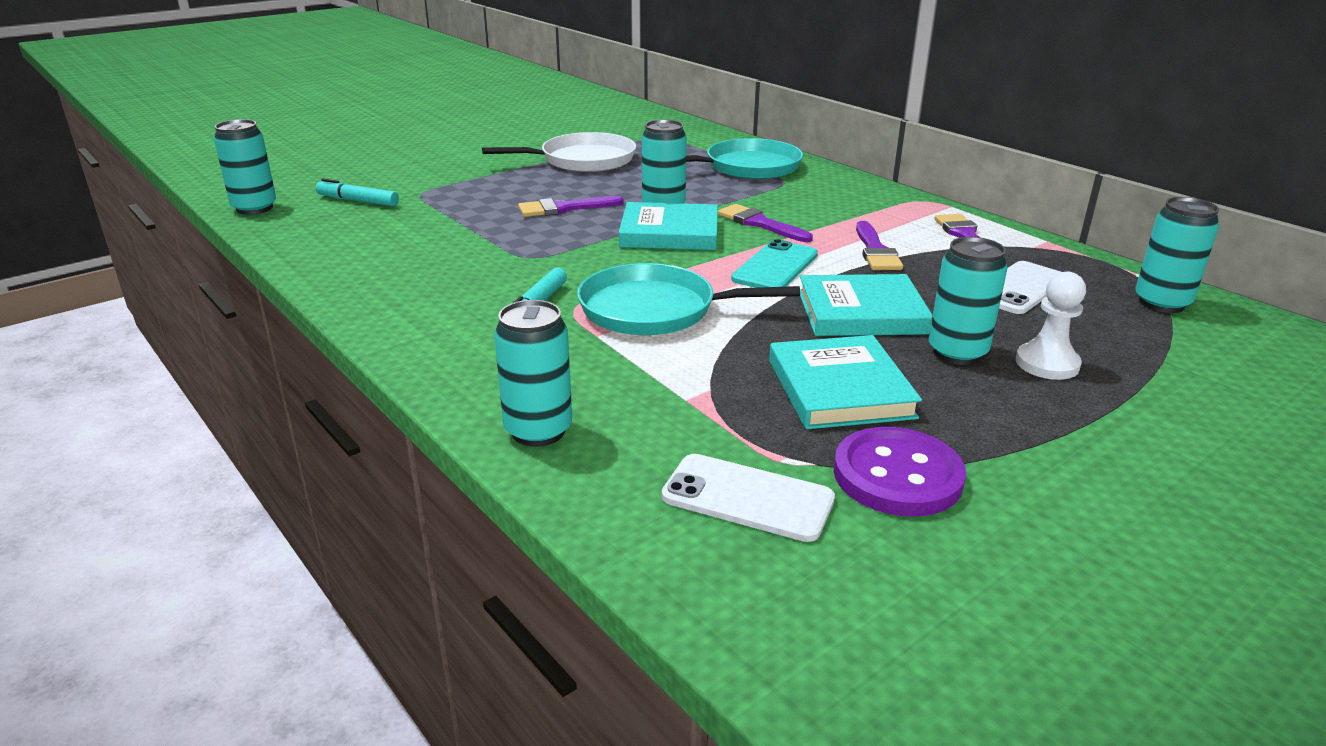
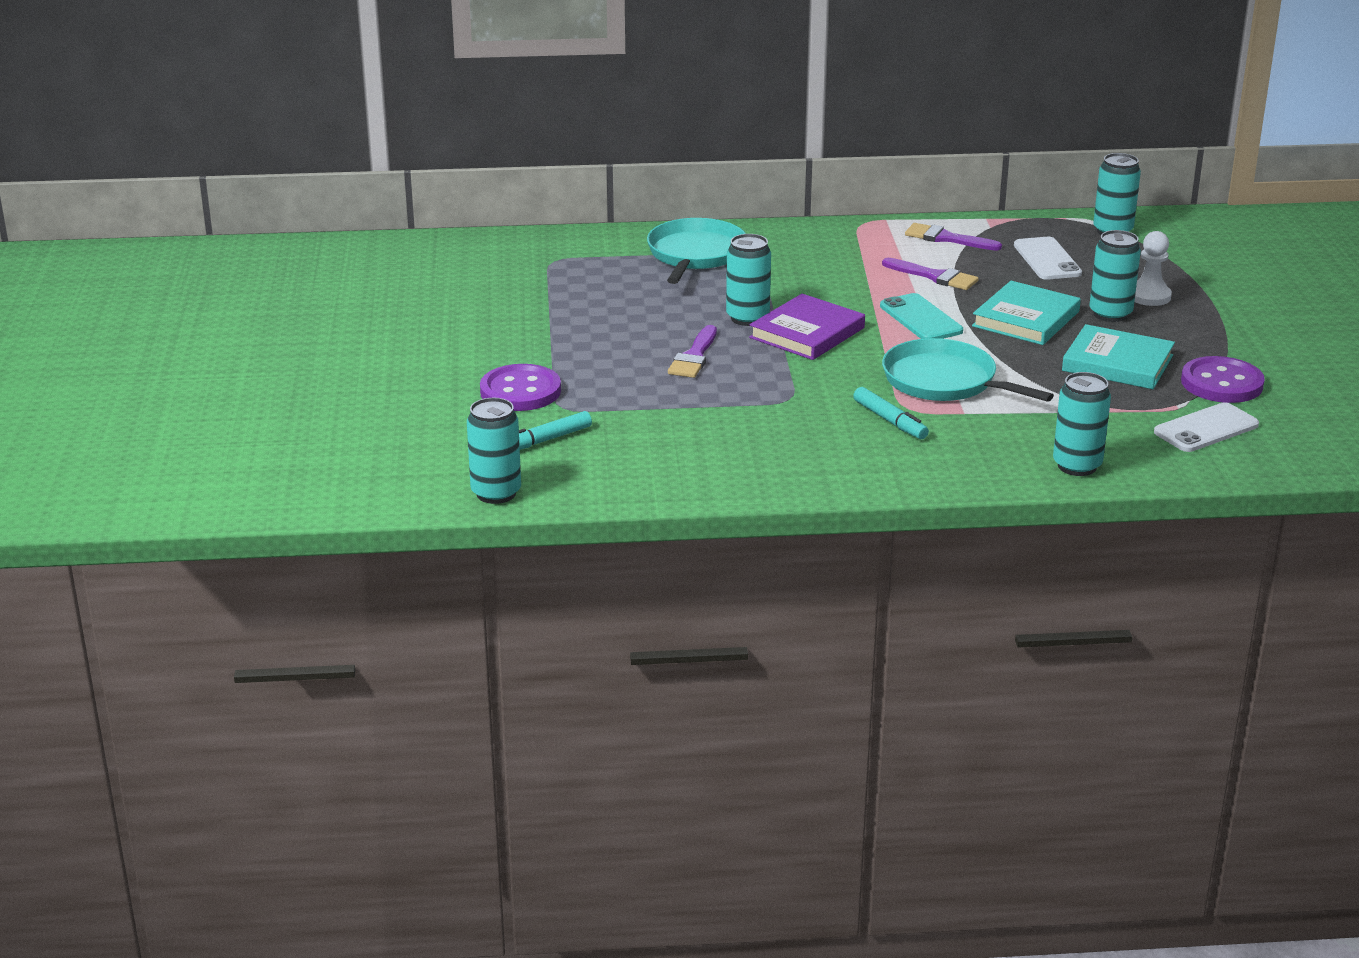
camera: 55 degrees left, 0 degrees up
(433, 176) = (520, 391): none -> purple button
(583, 160) = (572, 314): white pan -> none
(655, 310) = (944, 381): turquoise pan -> turquoise pan turned 90 degrees clockwise
(669, 233) = (807, 333): turquoise book -> purple book
(759, 223) = (831, 295): purple brush -> none

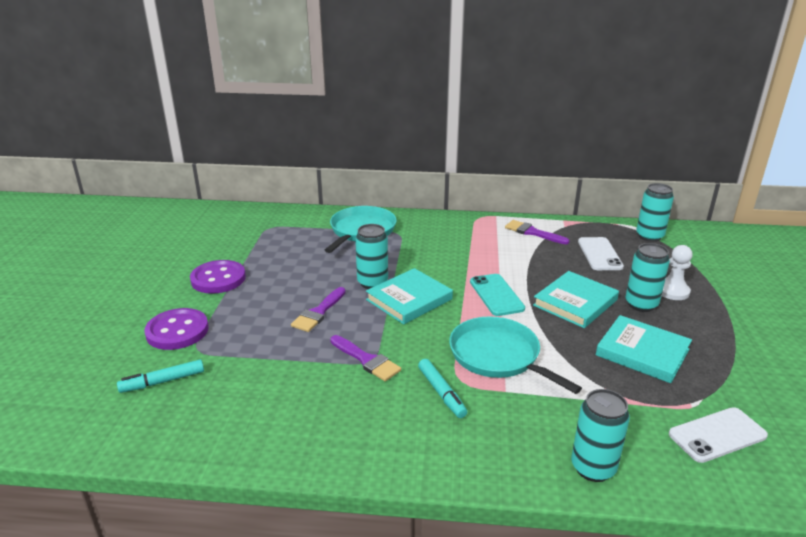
camera: 10 degrees right, 0 degrees up
(496, 493) = (85, 436): turquoise can -> none
(807, 333) = (409, 299): purple book -> turquoise book
(934, 276) = (516, 261): purple brush -> purple brush (367, 360)
(1221, 383) = (731, 383): purple button -> purple button (218, 279)

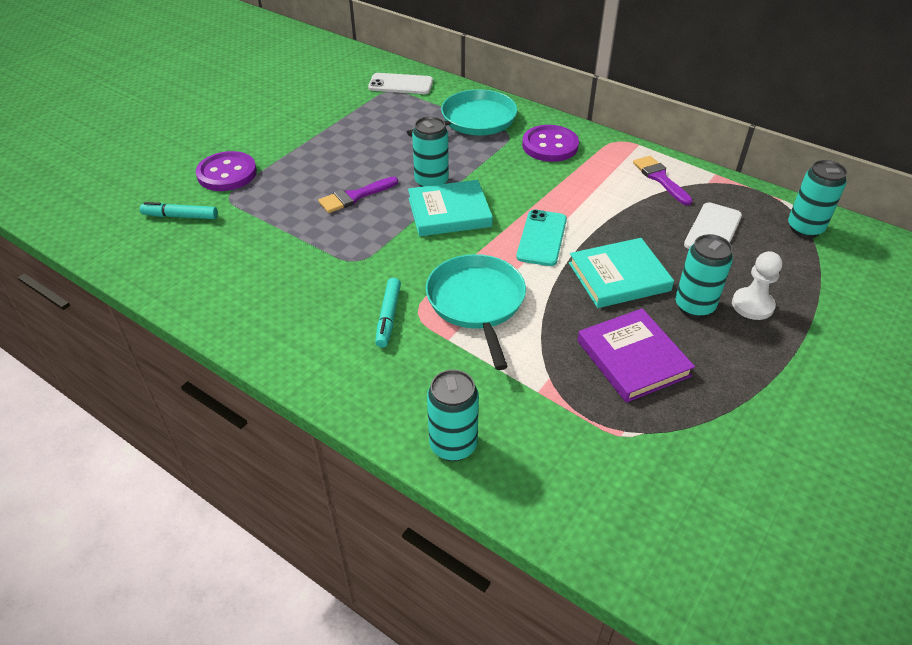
camera: 30 degrees right, 15 degrees up
(218, 279) = (300, 132): purple button -> purple button (550, 145)
(367, 360) = (353, 259): purple brush -> none
(642, 352) = (633, 358): turquoise book -> purple book
(717, 435) = (614, 474): white phone -> white phone (400, 84)

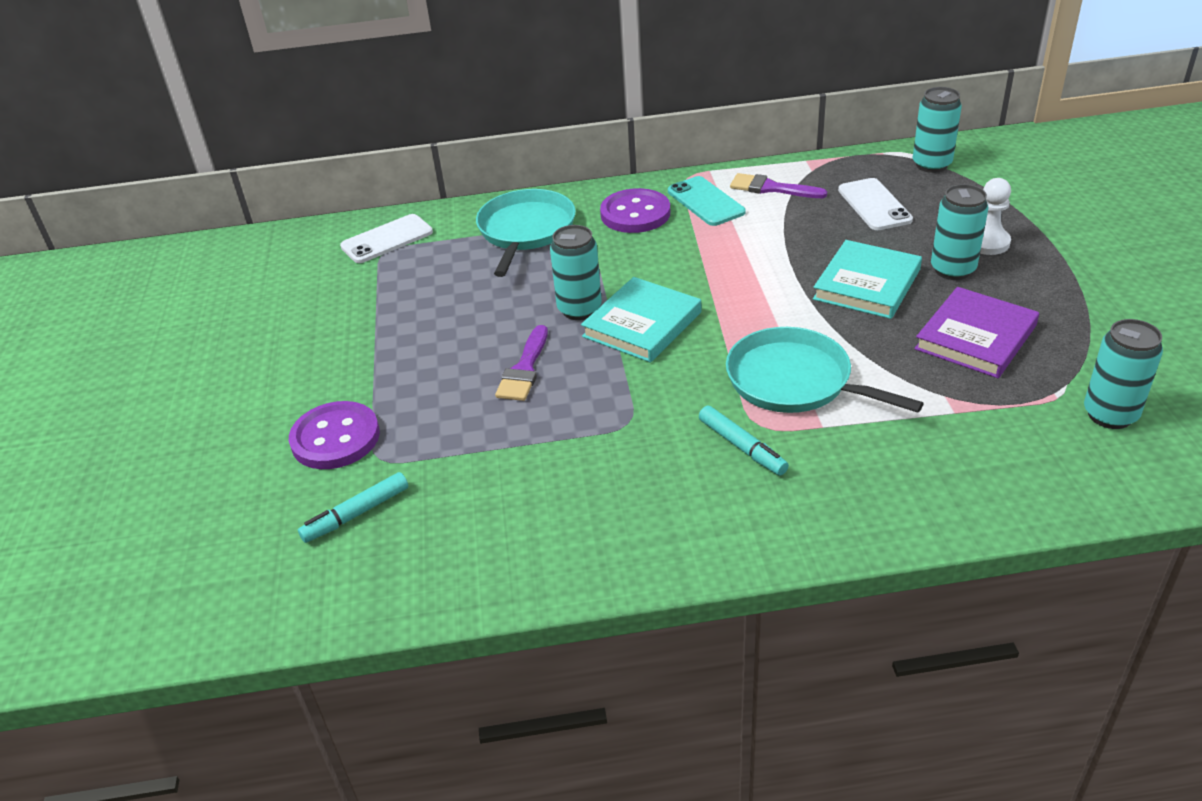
camera: 40 degrees left, 5 degrees down
(453, 445) = (965, 501): turquoise can -> turquoise can (1110, 415)
(542, 238) = (758, 294): turquoise phone -> turquoise phone (706, 202)
(633, 358) = (975, 337): purple book -> purple book turned 75 degrees counterclockwise

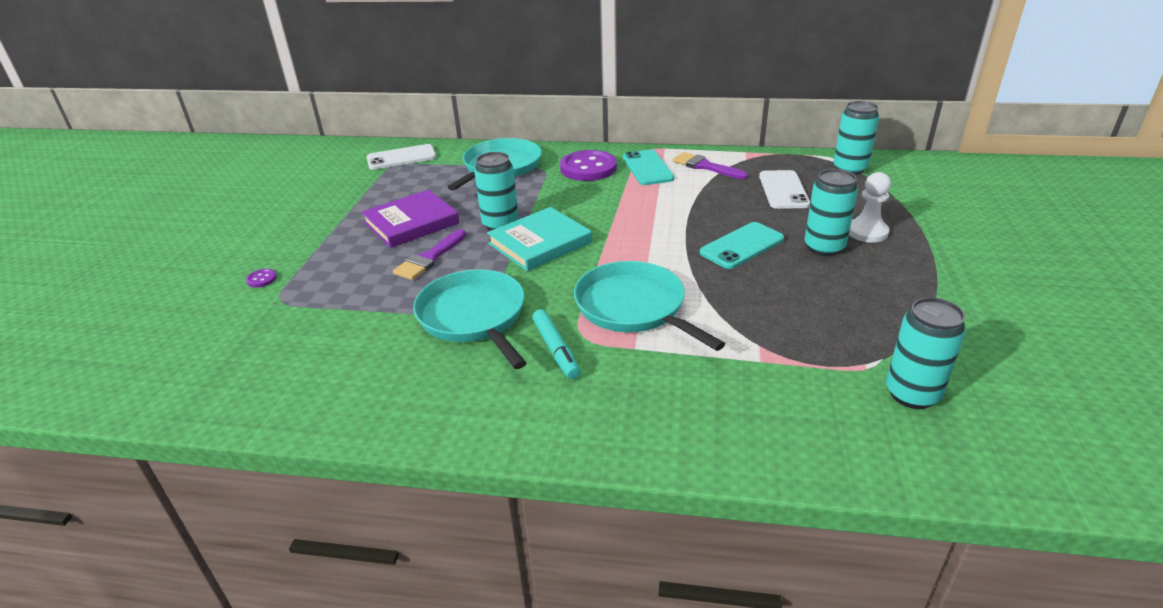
camera: 15 degrees right, 5 degrees down
(335, 438) = (262, 279): purple button -> purple button, size x0.40
(356, 514) = (231, 335): turquoise marker -> none
(628, 429) = (474, 317): none -> turquoise pan
(867, 284) = (741, 246): turquoise book -> turquoise phone
(975, 337) = (815, 303): purple book -> purple book (411, 223)

